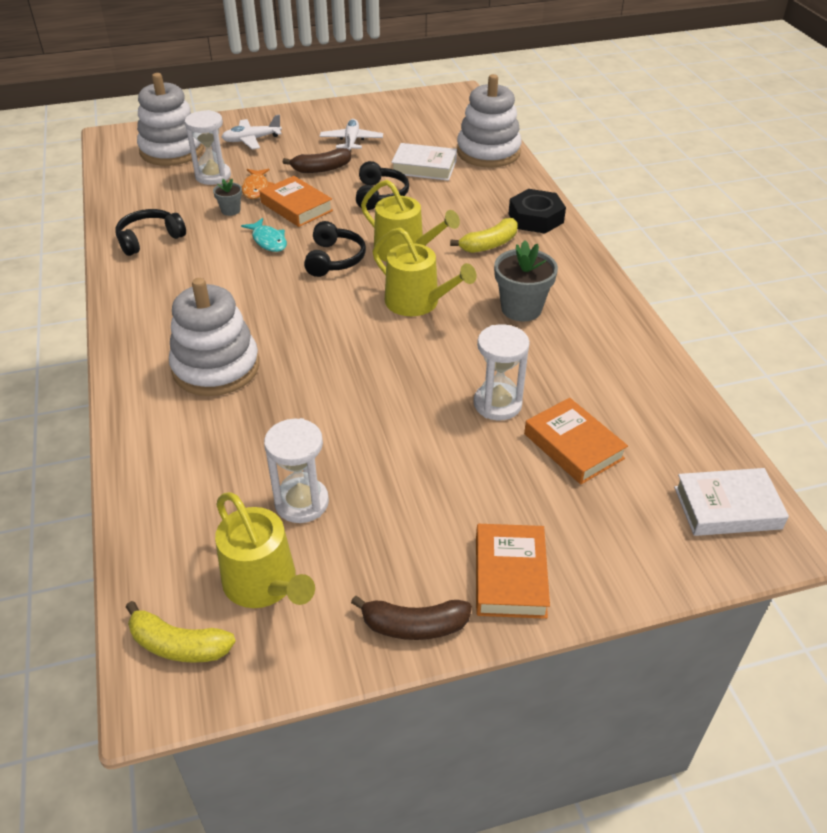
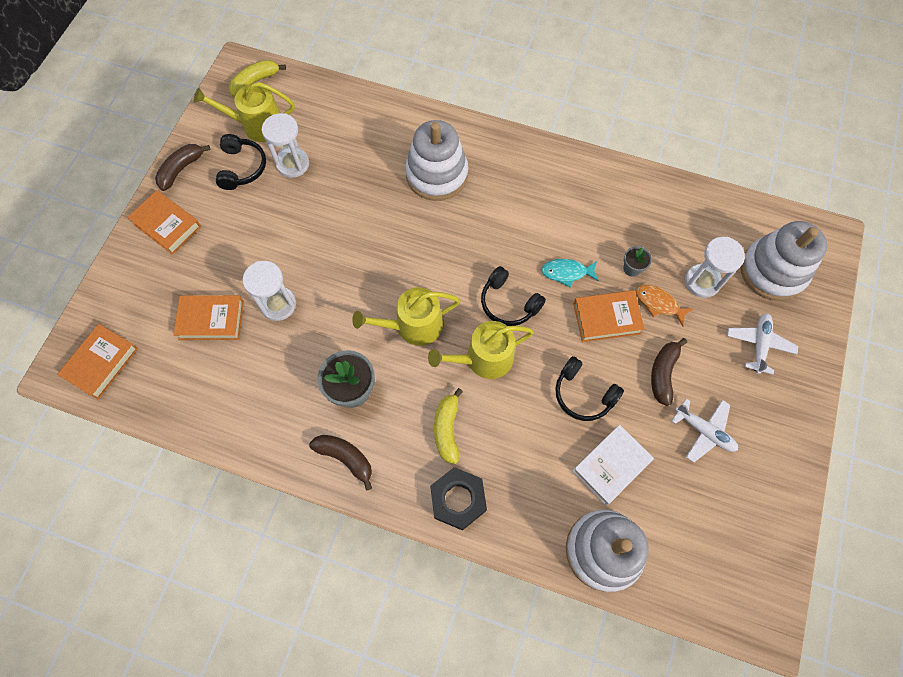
camera: 125 degrees right, 25 degrees up
(149, 239) = (622, 198): black headphones -> black headphones (242, 168)
(580, 284) = (346, 458): none -> brown banana
(727, 507) = (102, 363): white book -> orange book

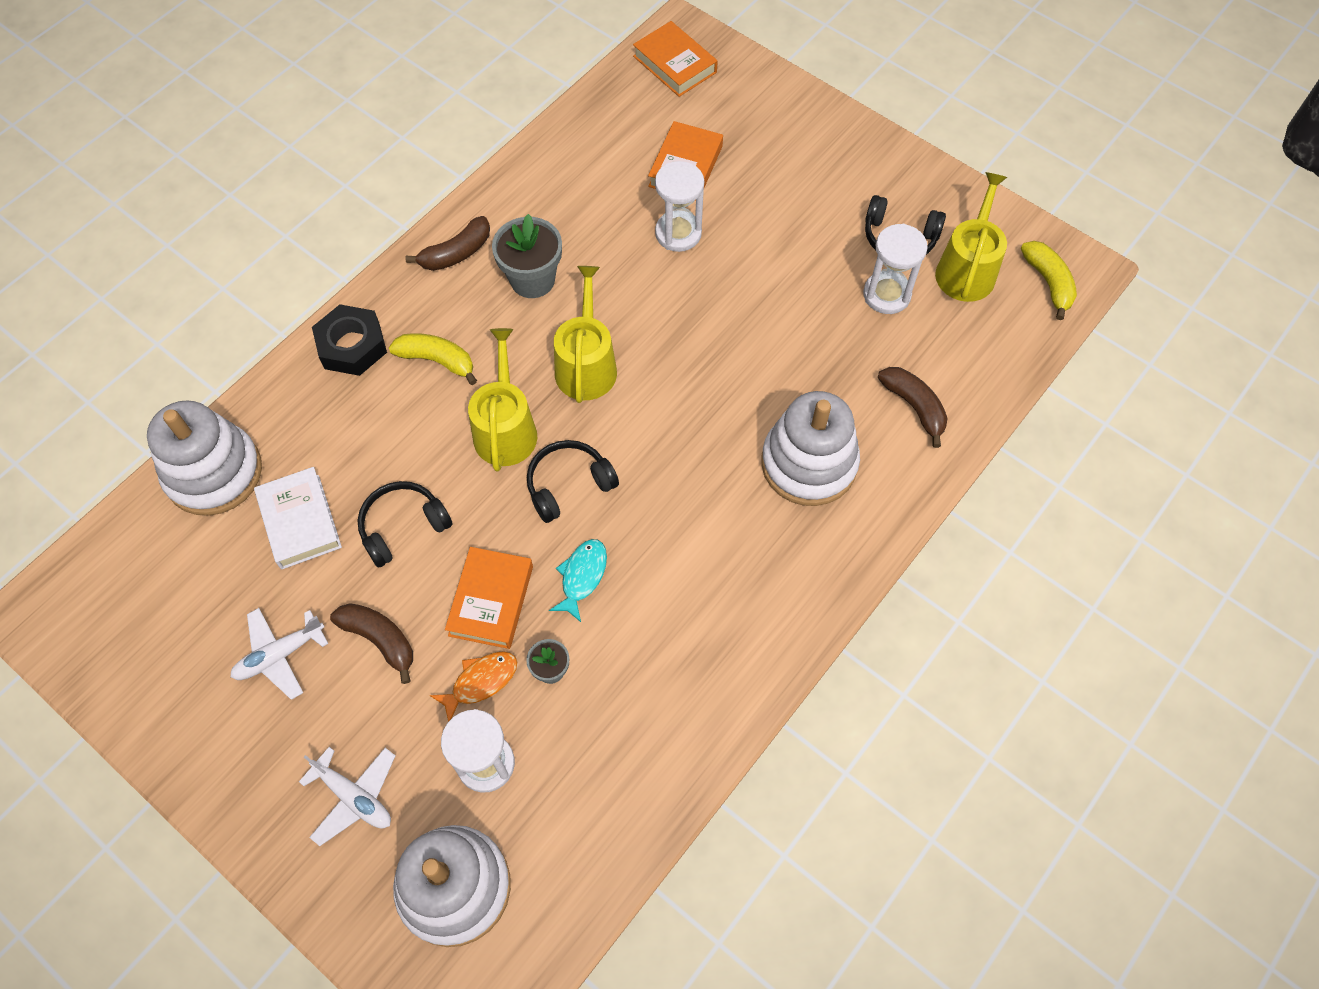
camera: 110 degrees right, 5 degrees down
(167, 225) = (836, 147): orange book -> none
(181, 169) = (918, 174): brown banana -> brown banana (914, 407)

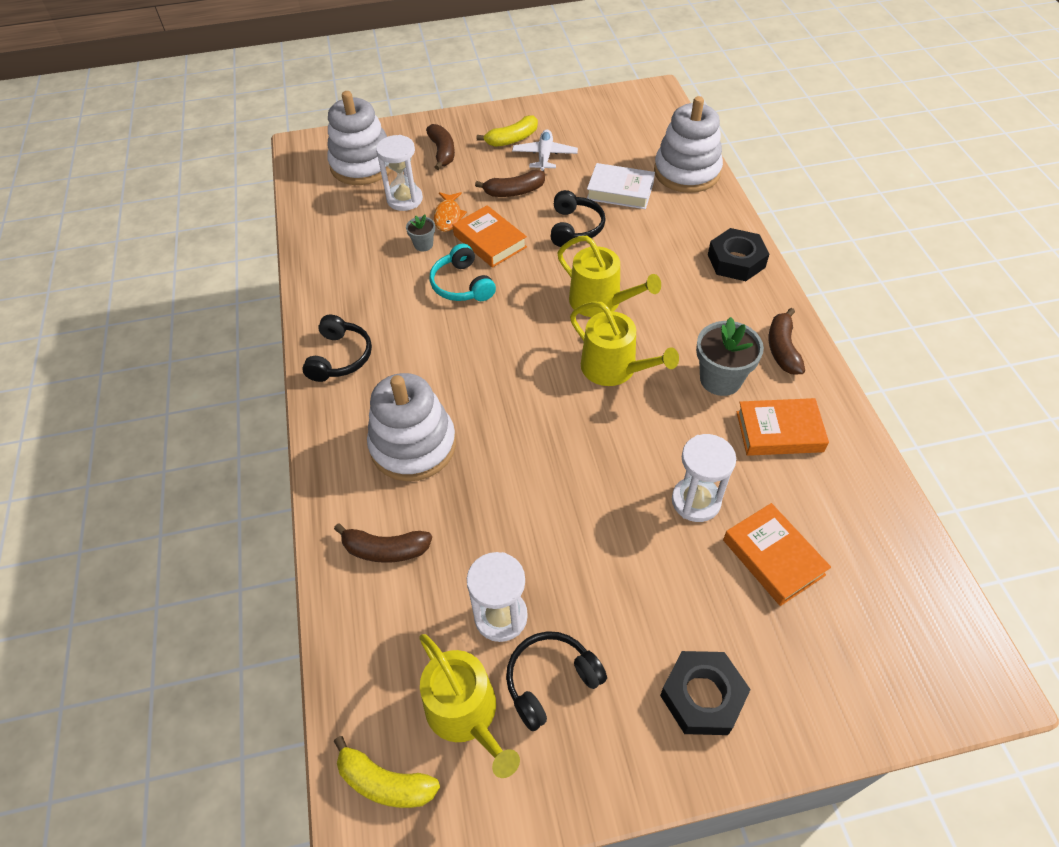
camera: 130 degrees right, 10 degrees down
(354, 797) = (442, 152): white plane -> brown banana
(437, 360) = (687, 295): yellow banana -> yellow banana (512, 139)
(569, 485) = (529, 310): black headphones -> black headphones (340, 357)
(582, 577) = (462, 285): turquoise fish -> turquoise headphones
(674, 64) = (930, 641): orange book -> orange book (779, 431)
(826, 156) = (702, 696): none -> black nut

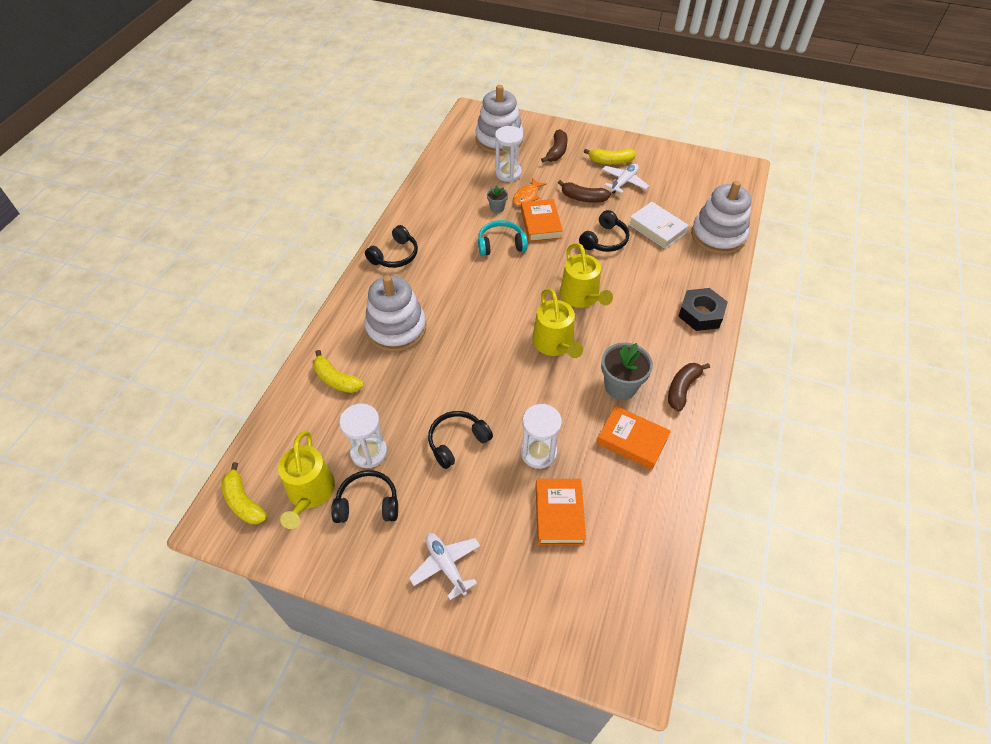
camera: 30 degrees right, 0 degrees up
(385, 550) = (336, 379): brown banana -> yellow banana
(462, 285) = (501, 244): turquoise headphones -> turquoise headphones turned 75 degrees clockwise
(596, 541) = (457, 442): none -> black headphones
(702, 696) = (446, 565): black nut -> white plane

